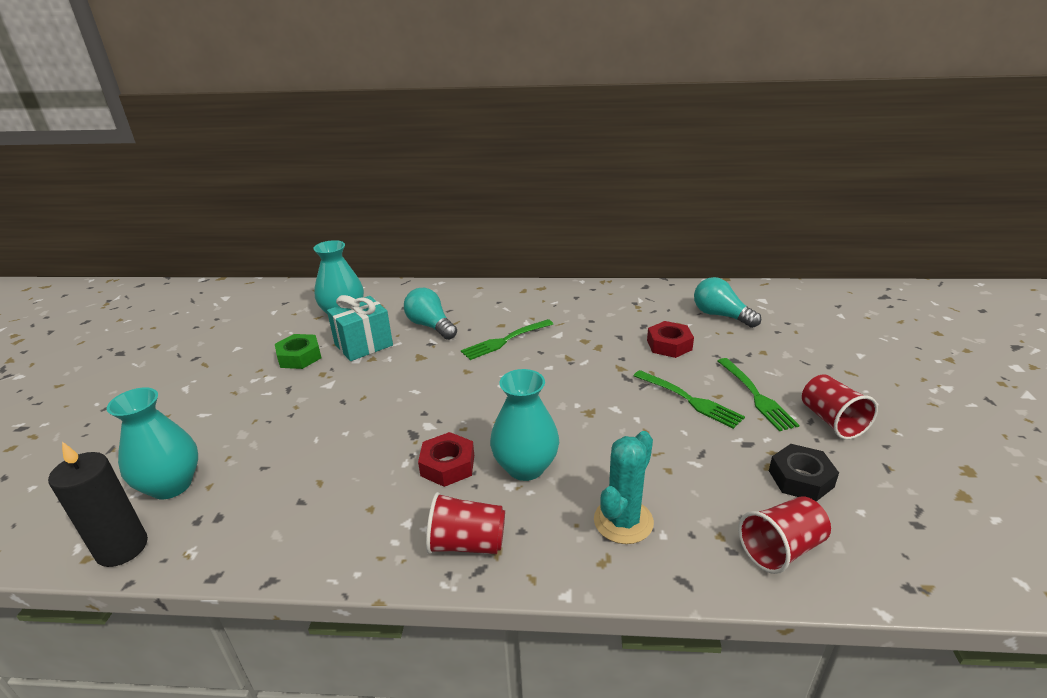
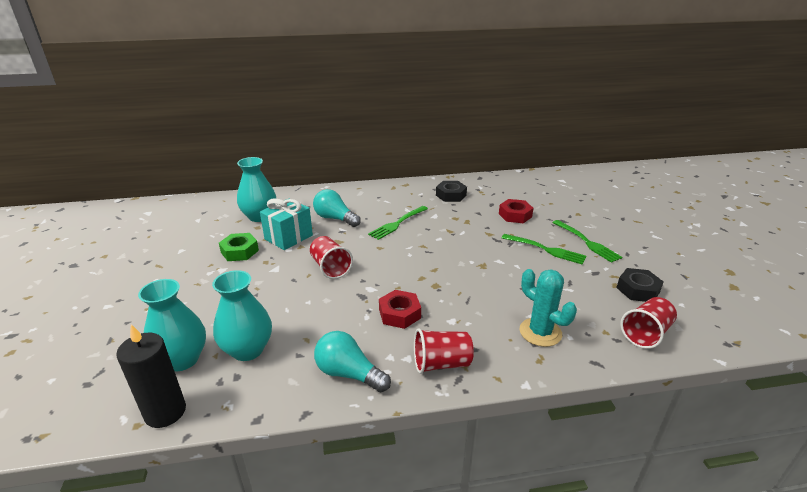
camera: 15 degrees left, 0 degrees up
(525, 467) = (456, 307): turquoise vase -> turquoise vase (248, 350)
(594, 308) = (451, 195): none -> black nut
(623, 521) = (540, 332): turquoise cactus -> turquoise cactus turned 60 degrees counterclockwise
(721, 315) = (540, 193): turquoise light bulb -> turquoise light bulb (349, 374)
(831, 421) = (640, 252): red cup -> red cup (330, 268)

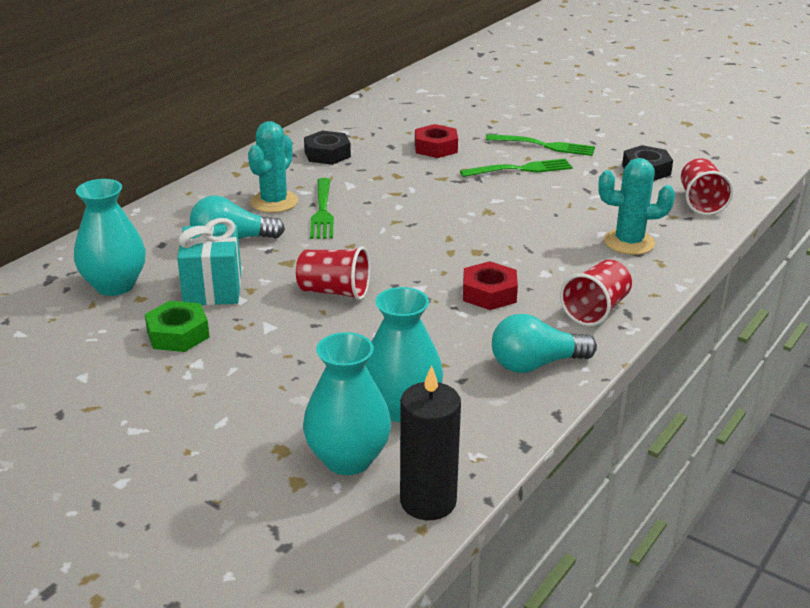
camera: 45 degrees left, 0 degrees up
(384, 208) = (274, 202): none -> turquoise cactus

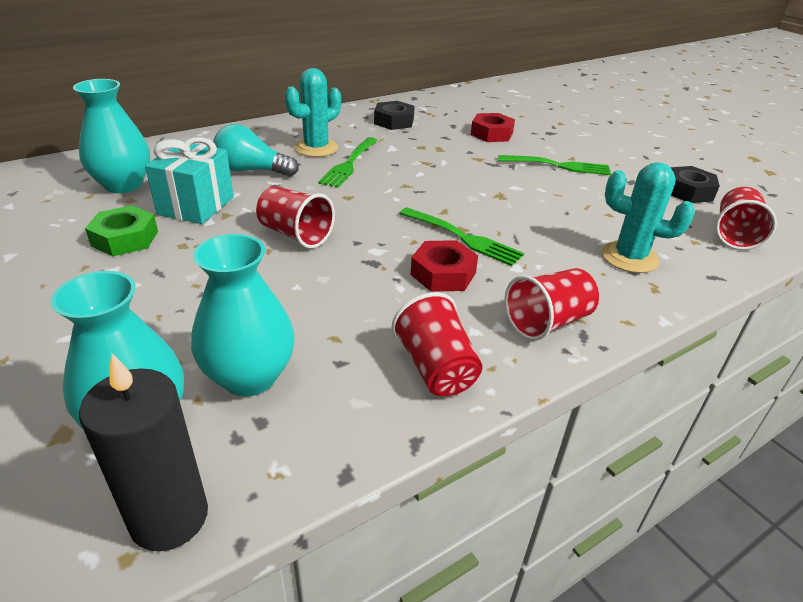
camera: 20 degrees right, 5 degrees up
(536, 364) = (436, 368): turquoise light bulb -> red cup
(544, 146) = (594, 151): green fork -> green fork (462, 237)

